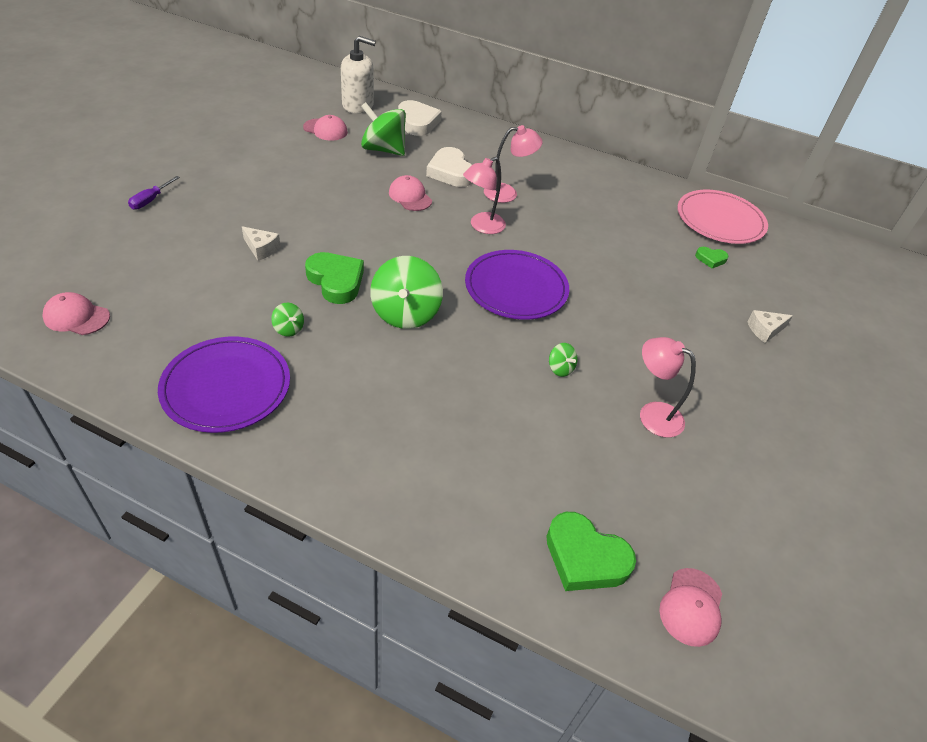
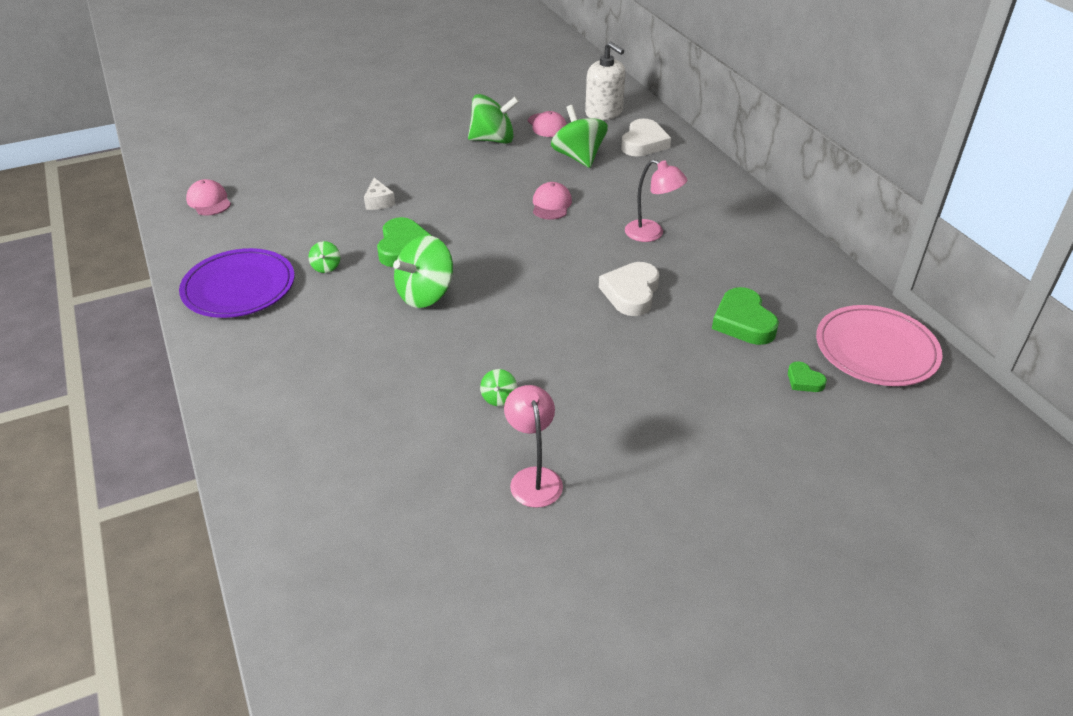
camera: 45 degrees right, 5 degrees down
(150, 200) = (345, 139): purple screwdriver -> none
(295, 156) = (493, 140): none -> green spinning top
(450, 172) = (618, 196): white heart -> white heart (631, 293)
(482, 226) = (586, 253): pink lamp -> none
(516, 288) = (548, 316): purple plate -> none
(585, 557) = (324, 542): green heart -> green heart (743, 322)
(691, 607) = (357, 634): pink cap -> none
(765, 330) = (771, 474): white cheese -> none

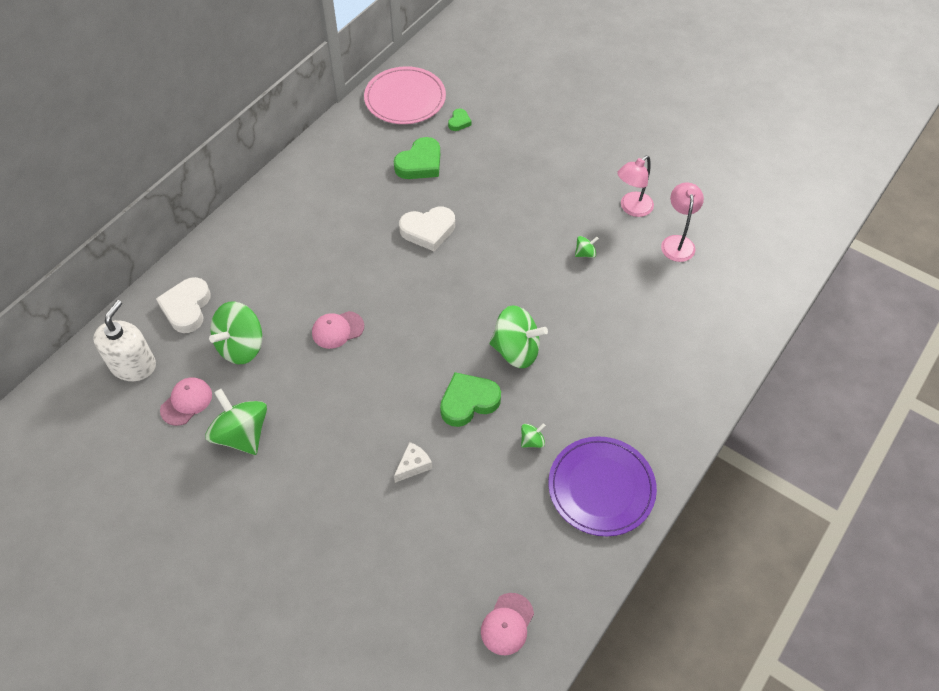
camera: 120 degrees left, 15 degrees up
(643, 143) = (187, 308): white heart -> white heart turned 75 degrees counterclockwise
(651, 234) = (342, 246): pink lamp -> pink lamp (677, 242)

